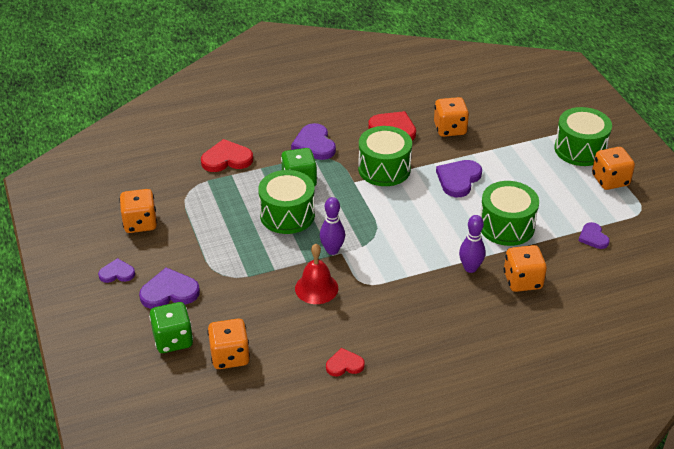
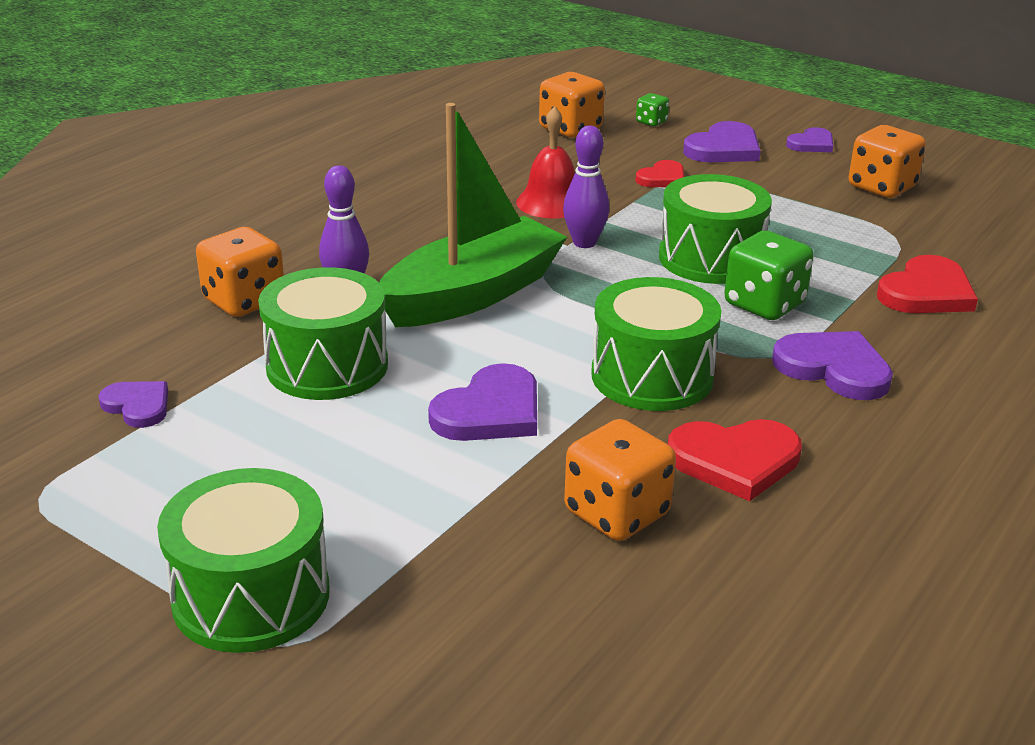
camera: 145 degrees right, 10 degrees down
(173, 340) = (651, 122): green dice -> green dice, size x0.51
(344, 364) = (429, 158): red heart -> red heart (662, 178)
(415, 240) = (472, 294): none -> green boat
(458, 179) = (490, 411): purple heart -> purple heart turned 45 degrees clockwise
(610, 180) = (137, 541): orange dice -> none

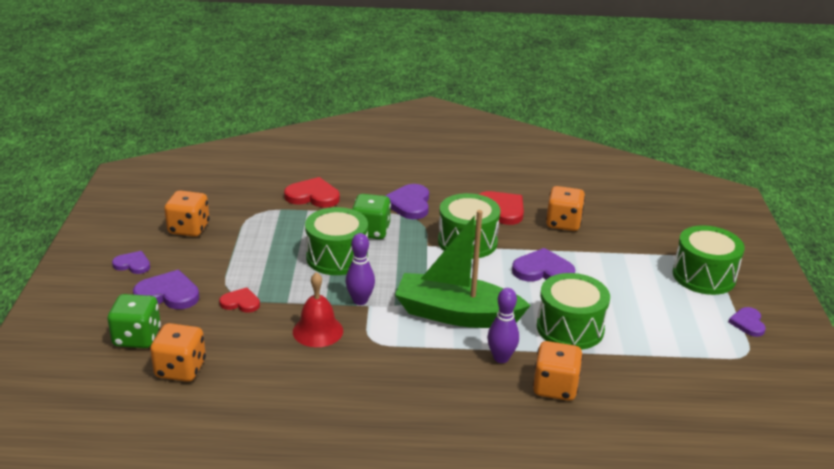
camera: 125 degrees left, 0 degrees up
(137, 406) = (669, 366): purple heart -> purple heart (748, 323)
(651, 122) = (137, 337): green dice -> green dice, size x1.94

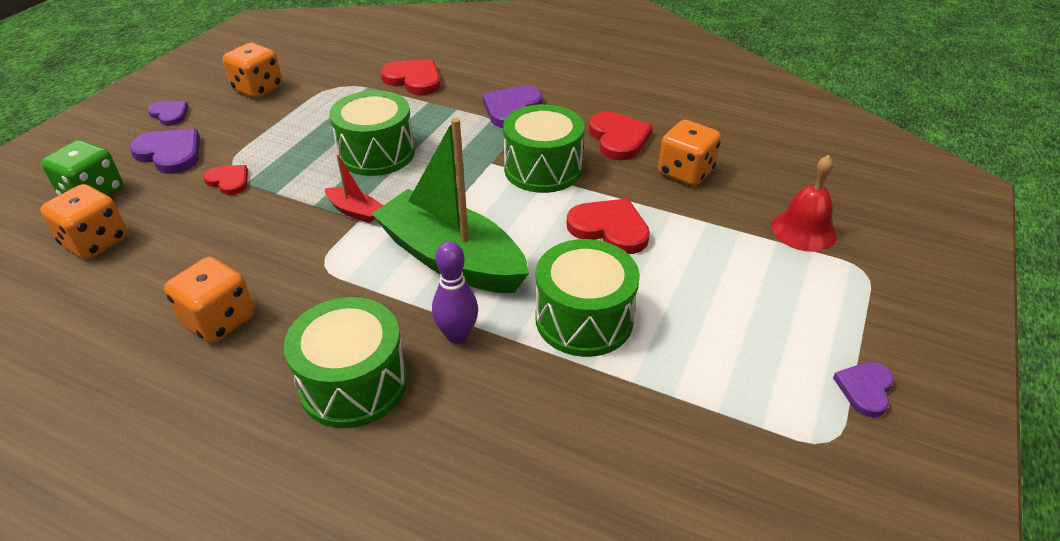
camera: 25 degrees right, 10 degrees up
(318, 331) = (275, 236): red bell -> red bell (803, 230)
(360, 300) = (355, 211): purple bowling pin -> red boat
(371, 231) = (440, 132): green dice -> none
(543, 270) = (609, 228): purple heart -> red heart
(555, 387) = (494, 402): orange dice -> orange dice (219, 320)
(704, 276) = (840, 294): green drum -> green drum (353, 383)

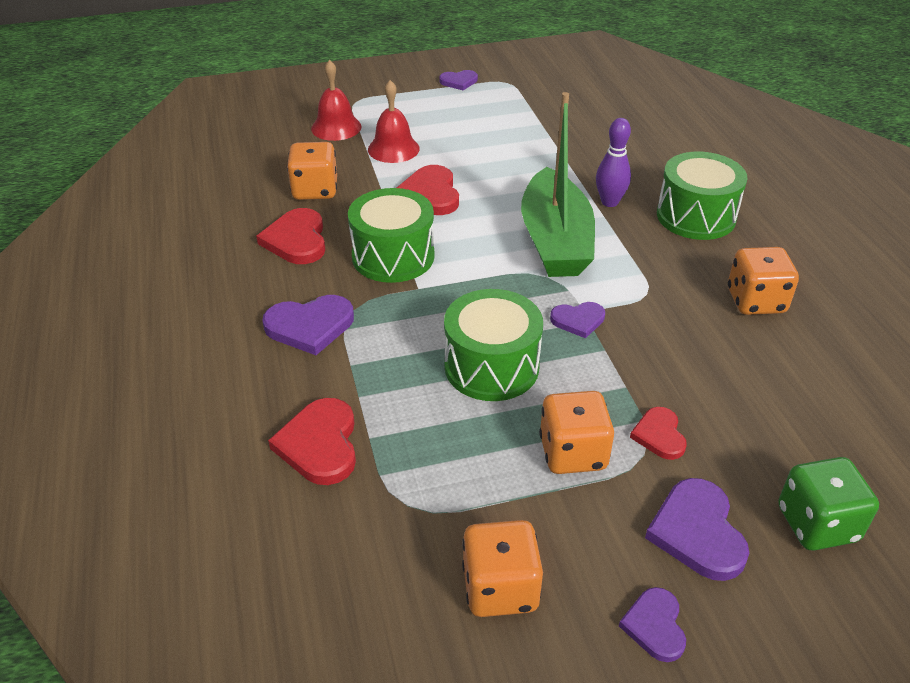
camera: 130 degrees left, 0 degrees up
(96, 242) = (833, 446): orange dice -> orange dice (573, 453)
(355, 211) = (578, 320): red boat -> purple heart
(584, 319) = (530, 168): green drum -> none
(618, 138) = (296, 240): red heart -> red heart turned 45 degrees counterclockwise
(720, 246) = (393, 149): none -> red bell

